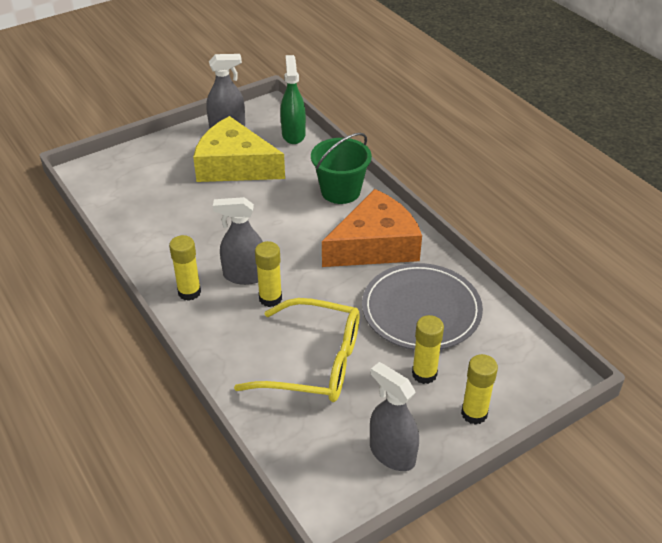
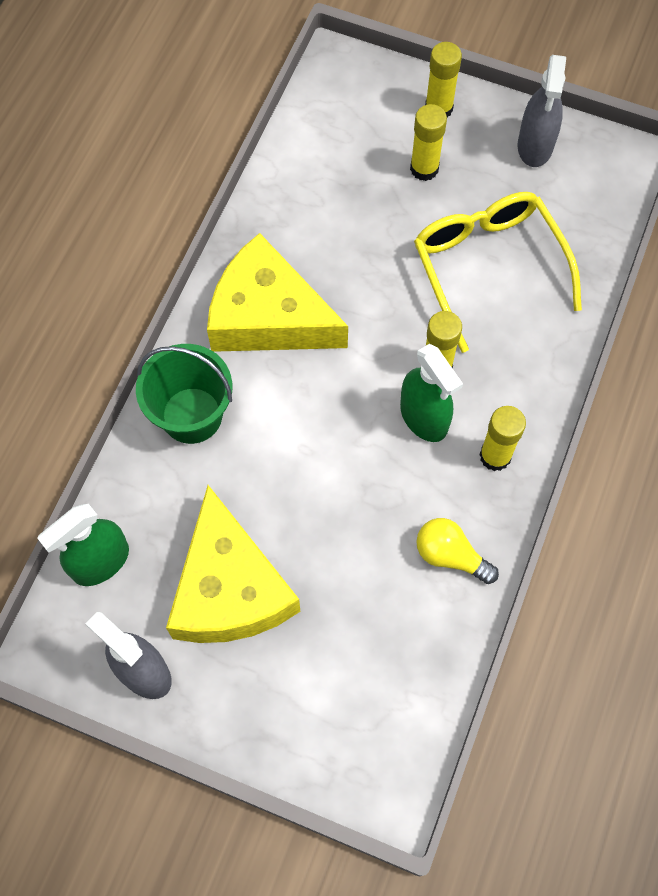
camera: 125 degrees left, 25 degrees up
(159, 244) = (450, 555): none -> yellow light bulb
(245, 275) = (424, 417): grey spray bottle -> green spray bottle
(375, 245) = (268, 316): orange cheese -> yellow cheese
(421, 310) = (339, 215): grey plate -> none

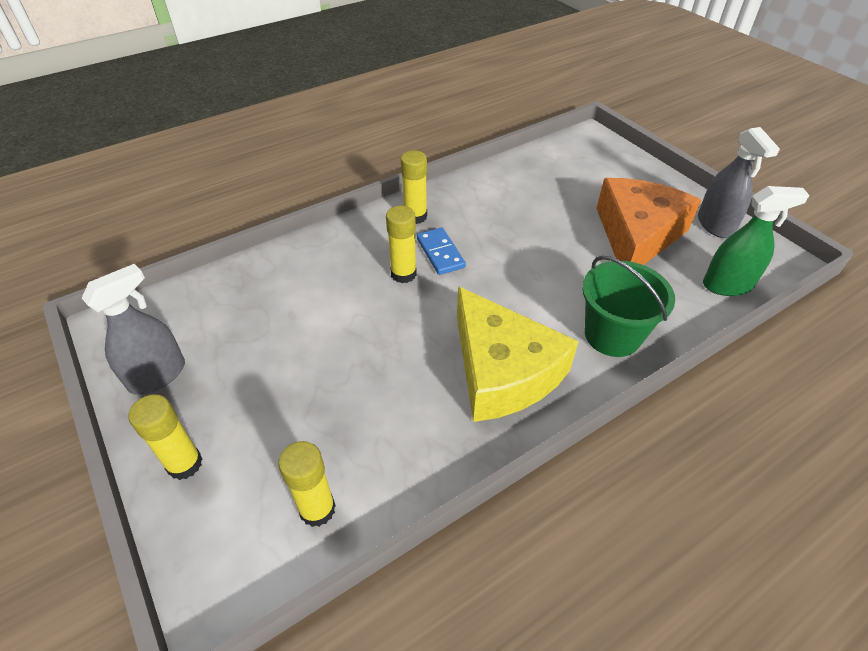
camera: 145 degrees left, 20 degrees down
(229, 588) = (636, 235): yellow cheese -> orange cheese
(424, 169) = (262, 413): yellow glue stick -> yellow glue stick (317, 509)
(424, 417) = (440, 253): green spray bottle -> blue domino
(450, 555) = (485, 192): yellow light bulb -> none
(488, 267) = (302, 311): yellow glasses -> none

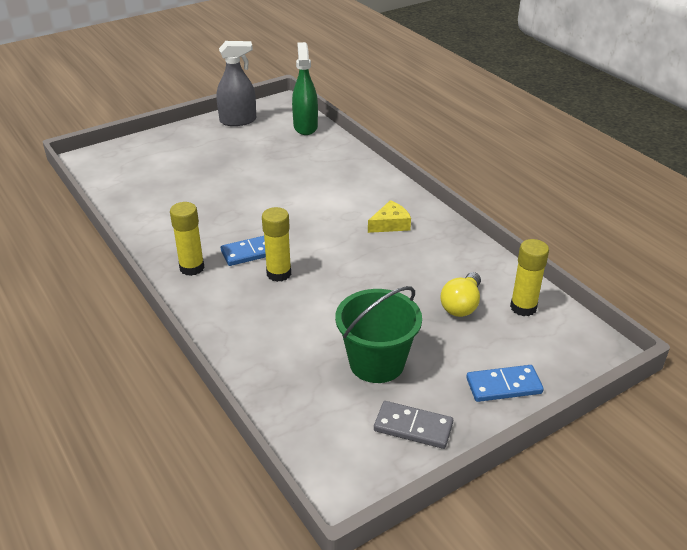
camera: 90 degrees left, 10 degrees down
(157, 375) = (413, 427): grey spray bottle -> grey domino
(185, 464) = (504, 386): yellow glue stick -> blue domino
(332, 435) = (461, 305): none -> yellow light bulb
(502, 370) = (390, 224): yellow cheese -> yellow cheese, size x0.42
(612, 335) = (354, 176): green bucket -> green bucket (377, 363)
(636, 235) = (244, 153): orange cheese -> none

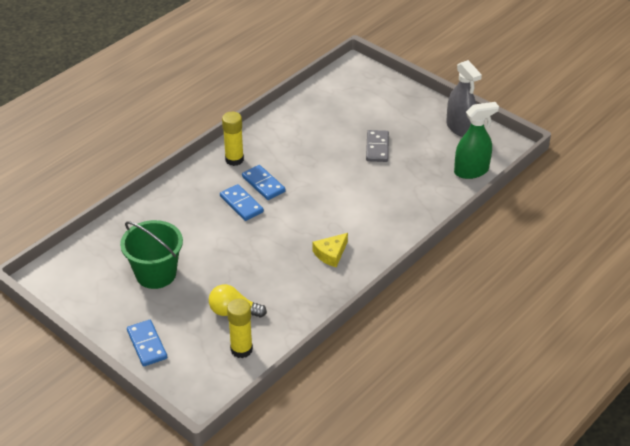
camera: 75 degrees right, 5 degrees up
(279, 274) = (241, 204): yellow glue stick -> blue domino
(390, 224) = (331, 254): yellow cheese -> yellow cheese turned 90 degrees clockwise
(413, 427) = (98, 301): grey domino -> grey domino (377, 148)

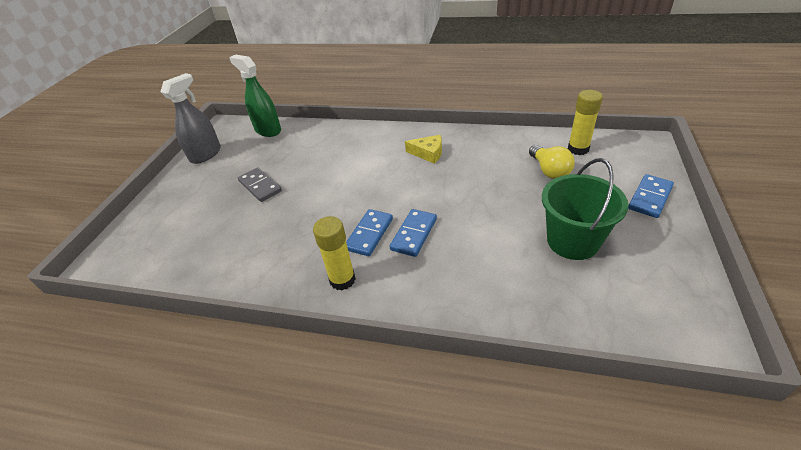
camera: 115 degrees left, 0 degrees up
(377, 148) = (260, 186): grey domino -> grey domino turned 75 degrees clockwise

